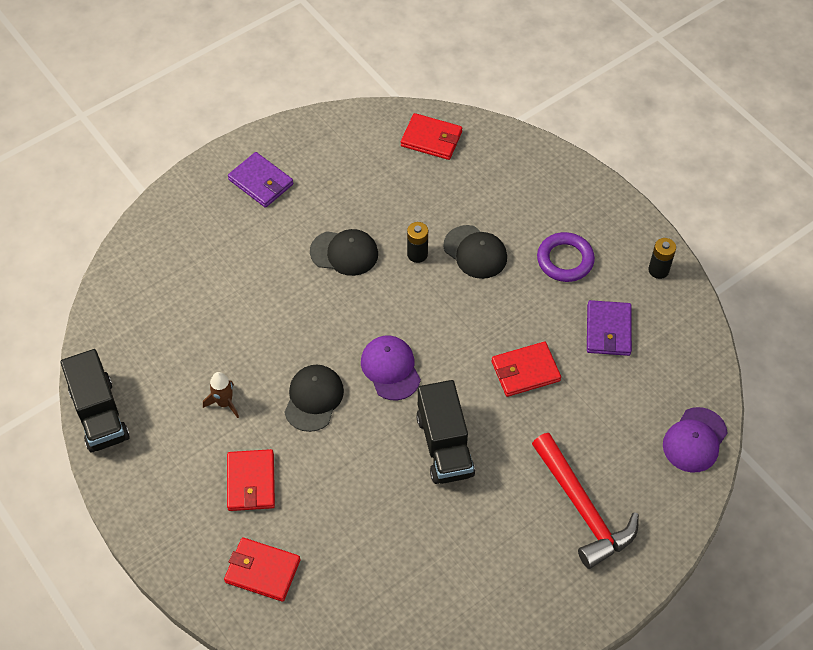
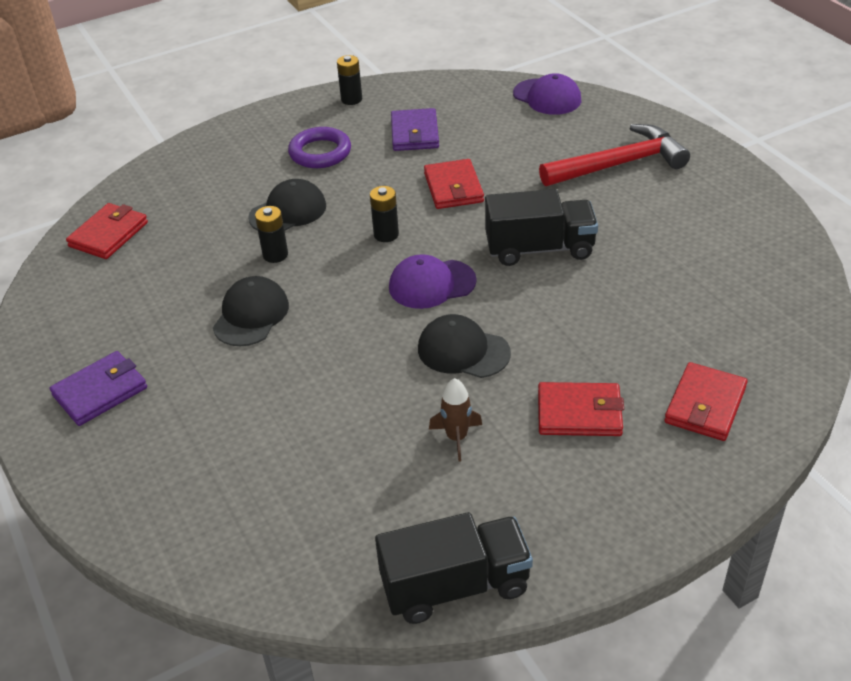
camera: 80 degrees left, 15 degrees down
(451, 328) = (386, 234): none -> black battery
(608, 330) = (414, 133): purple wallet -> purple wallet turned 75 degrees clockwise

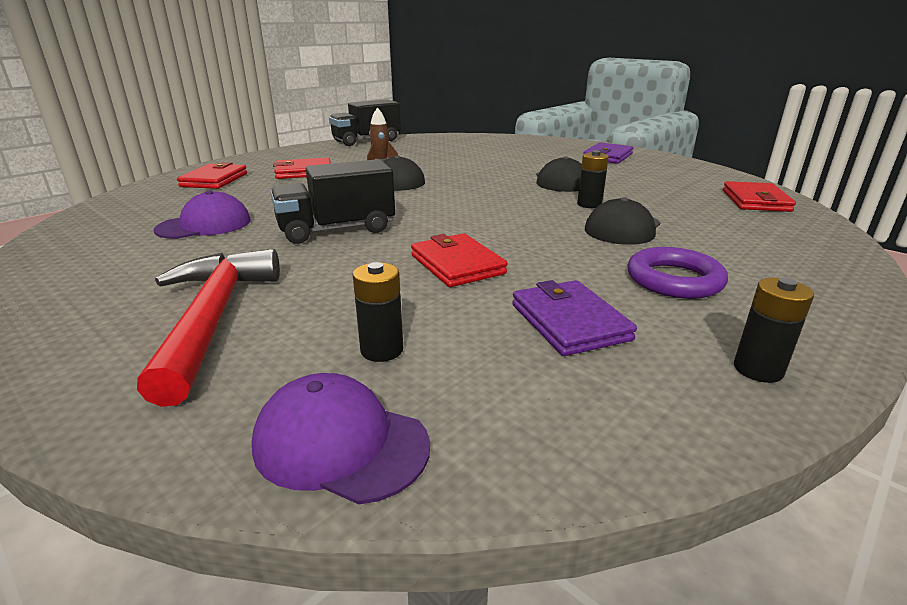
camera: 160 degrees right, 15 degrees down
(386, 234) = (502, 224): black battery -> black battery (382, 350)
(431, 284) = (433, 203): purple cap -> purple cap (204, 225)
(619, 164) = (213, 318): red hammer -> red hammer turned 120 degrees clockwise

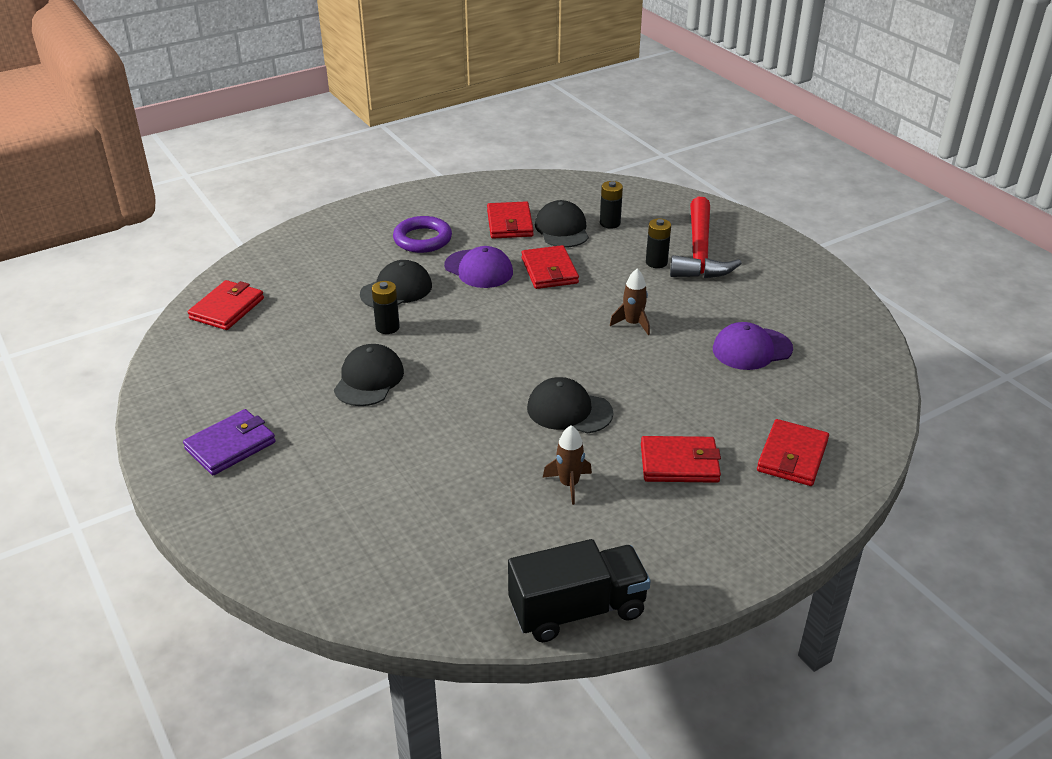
camera: 165 degrees left, 10 degrees up
(337, 230) = (632, 324): black truck -> brown rocket
(340, 443) = (630, 194): purple cap -> purple cap (478, 269)
(469, 325) = (562, 229): none -> black cap
(569, 322) = (510, 223): purple wallet -> red wallet
(758, 369) = (448, 193): black battery -> black battery (656, 262)

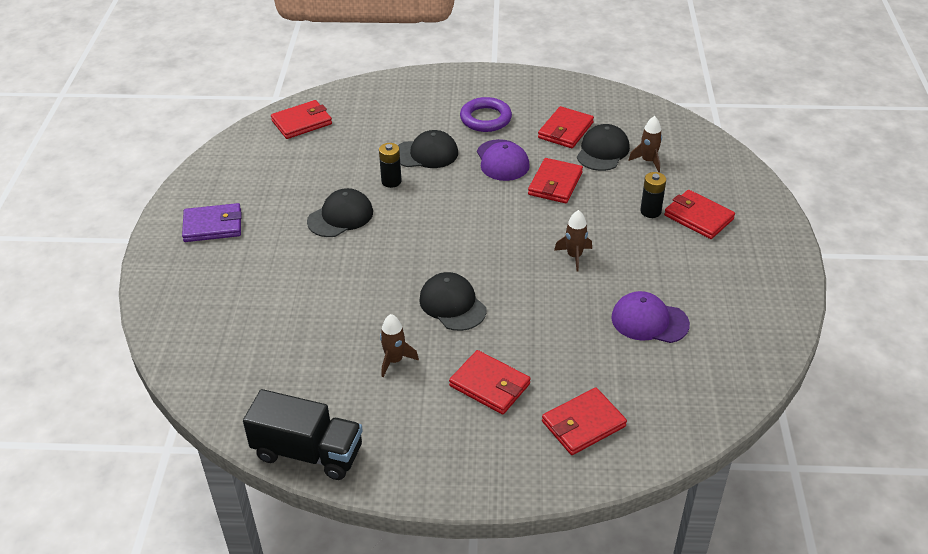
camera: 35 degrees right, 5 degrees up
(610, 223) = (648, 161): black battery -> brown rocket
(700, 252) = (698, 217): red hammer -> red wallet

